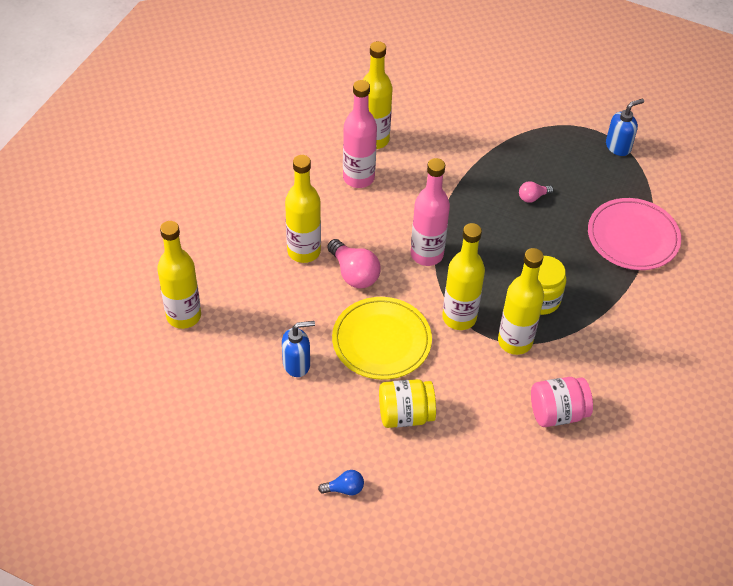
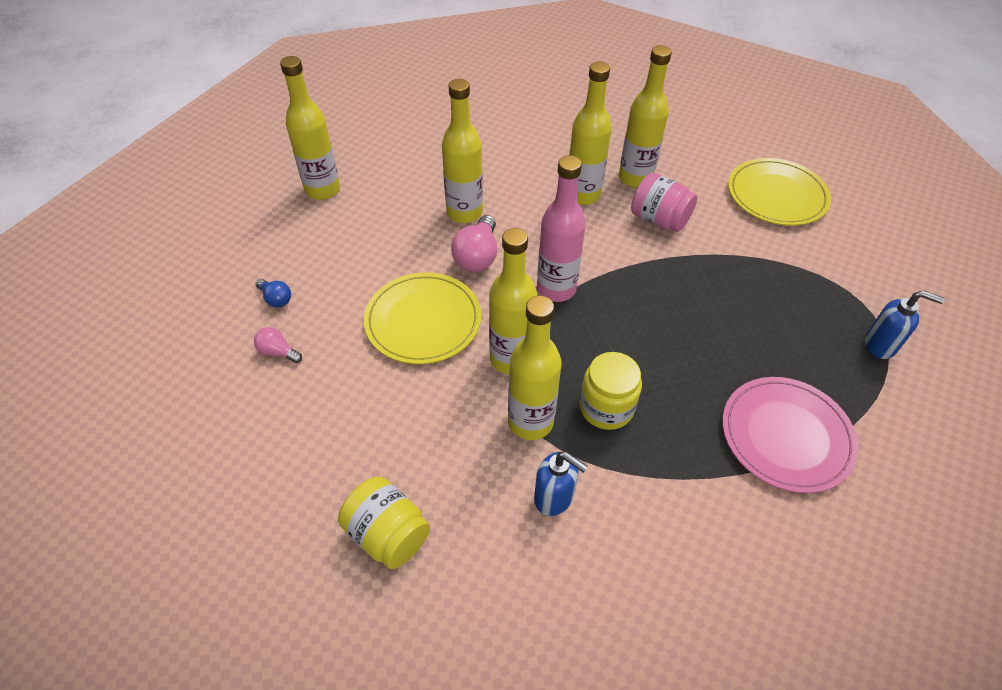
camera: 50 degrees right, 0 degrees up
(297, 364) = (340, 283): blue soap dispenser -> blue soap dispenser (554, 497)
(344, 489) = (228, 402): blue light bulb -> blue light bulb (276, 299)
(358, 178) = (583, 195): pink bottle -> yellow bottle
(405, 415) = (354, 392): yellow jar -> yellow jar (388, 534)
(467, 88) = (776, 195): none -> yellow plate
(532, 197) = (722, 320): pink light bulb -> pink light bulb (278, 352)
(557, 413) = (478, 521): pink jar -> pink jar (659, 219)

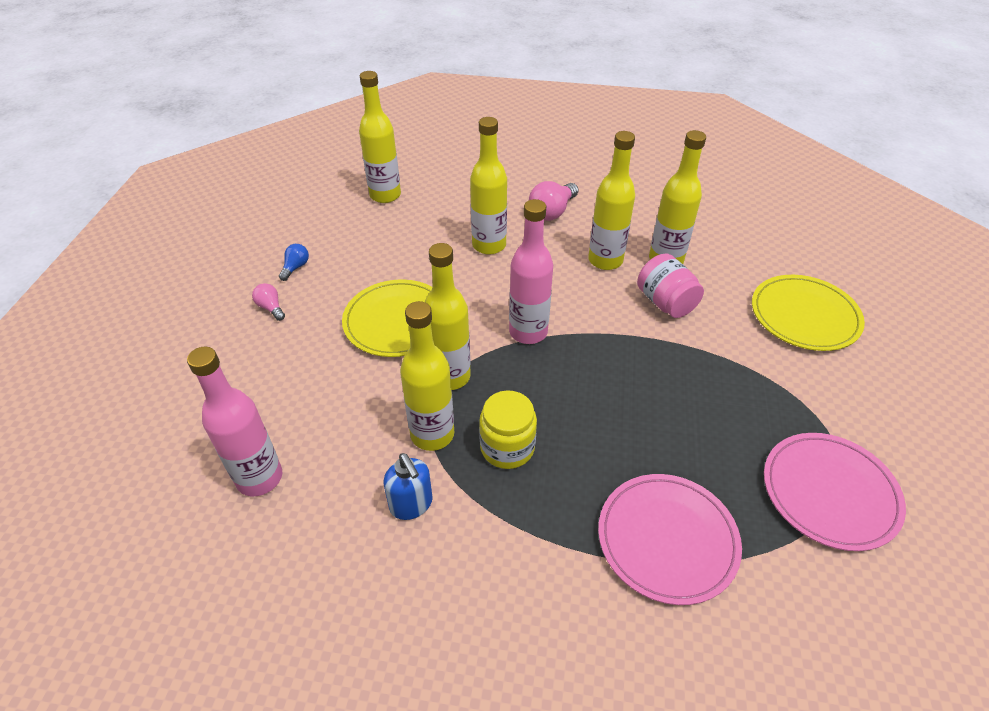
camera: 25 degrees right, 5 degrees down
(276, 299) = (295, 267): blue light bulb -> blue light bulb turned 135 degrees counterclockwise
(388, 534) = (259, 478): yellow jar -> pink bottle
(477, 256) = (476, 284): pink light bulb -> pink light bulb (552, 212)
(880, 345) = (829, 493): blue soap dispenser -> pink plate

